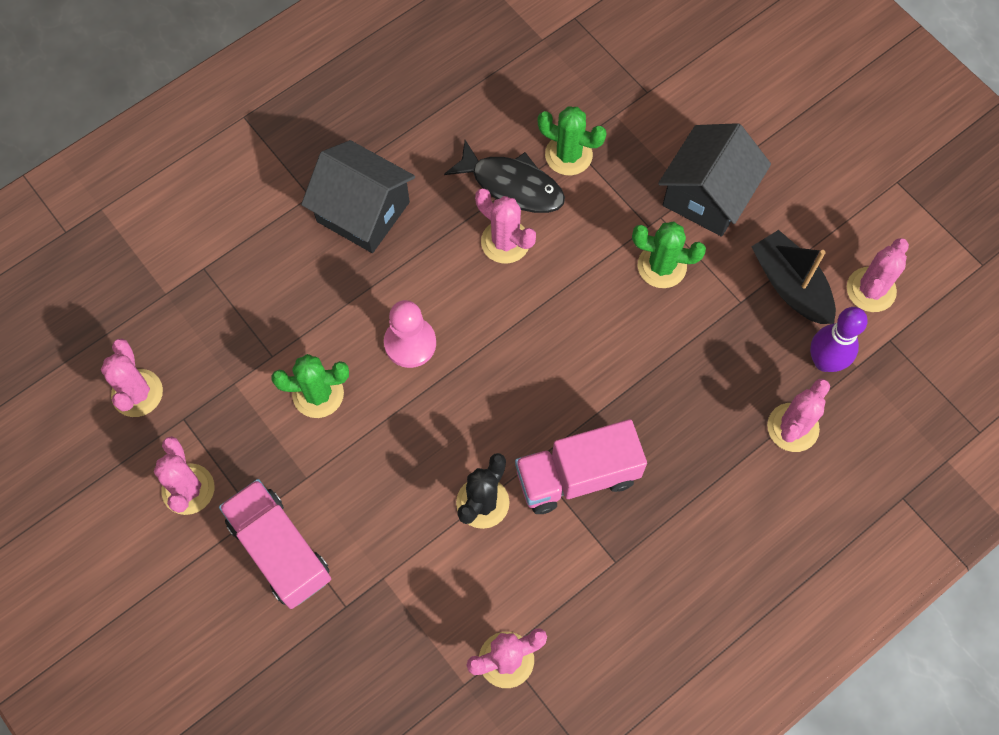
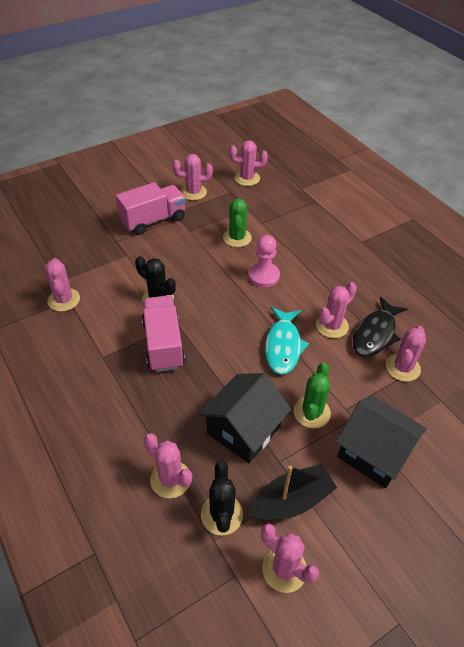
camera: 95 degrees right, 20 degrees down
(363, 212) = (352, 262): black house -> black house (243, 430)
(554, 306) = (283, 346): none -> turquoise fish
(568, 155) = (402, 367): green cactus -> pink cactus
(824, 361) = (221, 515): purple bowling pin -> black cactus

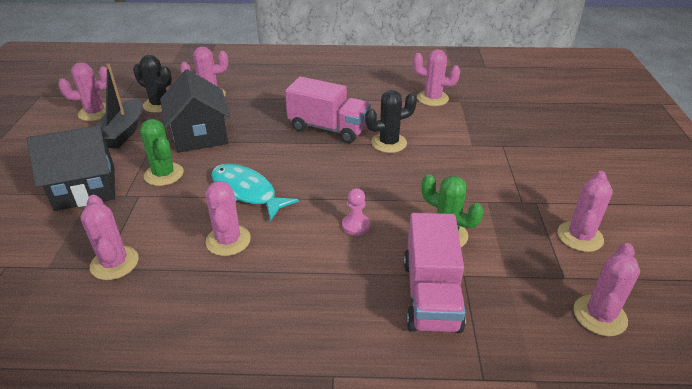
camera: 125 degrees right, 10 degrees down
(153, 220) = (528, 181): pink truck -> pink truck (431, 295)
(263, 276) = (356, 225): pink pawn -> pink pawn, size x0.64
(375, 334) = (176, 270): black fish -> none

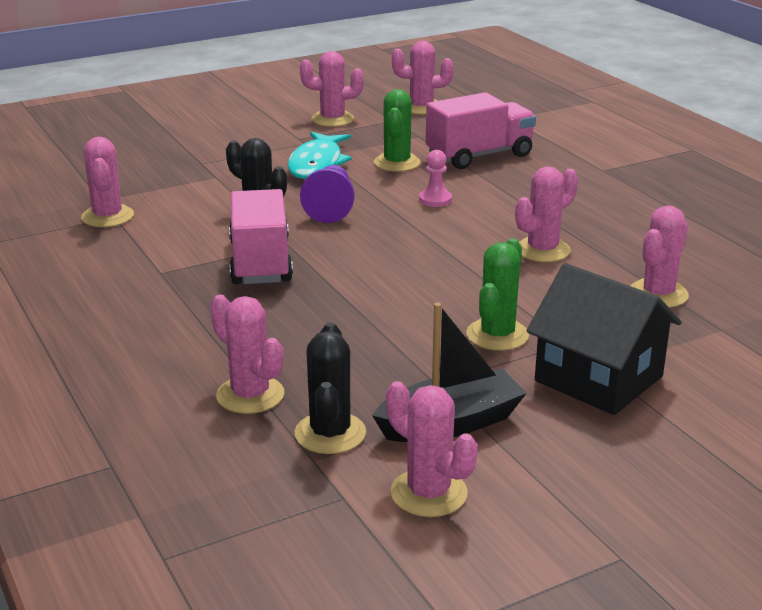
camera: 120 degrees left, 10 degrees down
(200, 135) = (380, 349): black house -> none
(246, 192) = (458, 268): turquoise fish -> turquoise fish (317, 164)
(382, 174) = (330, 207): none -> purple pawn

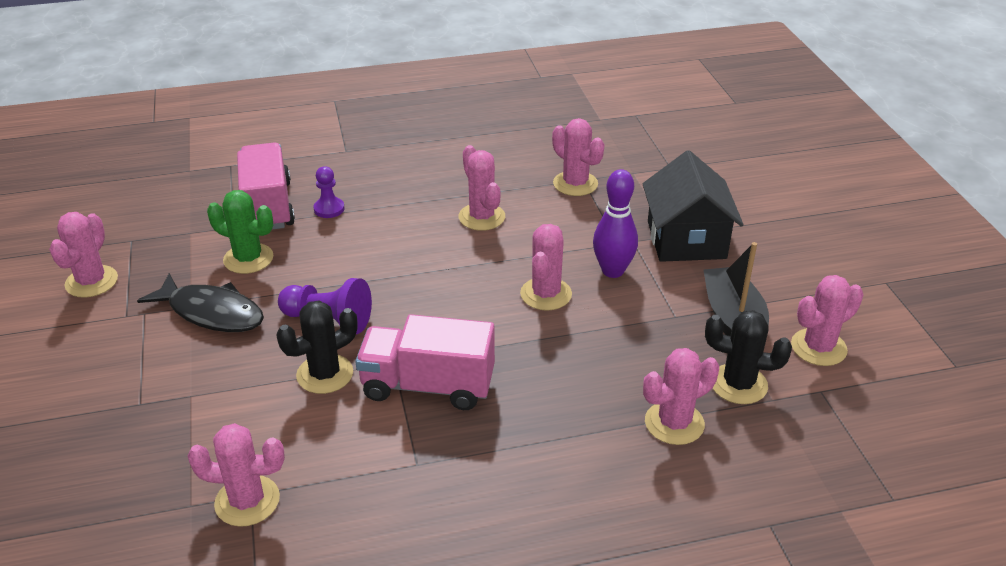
camera: 75 degrees left, 10 degrees up
(317, 164) = (211, 313): turquoise fish -> black fish
(421, 107) = (113, 215): pink cactus -> pink cactus (546, 294)
(435, 200) = (351, 252): pink pawn -> none
(496, 179) = (329, 209): none -> purple pawn
(497, 335) = (613, 271): green cactus -> purple bowling pin
(598, 379) = (686, 240): black house -> black house turned 60 degrees counterclockwise

